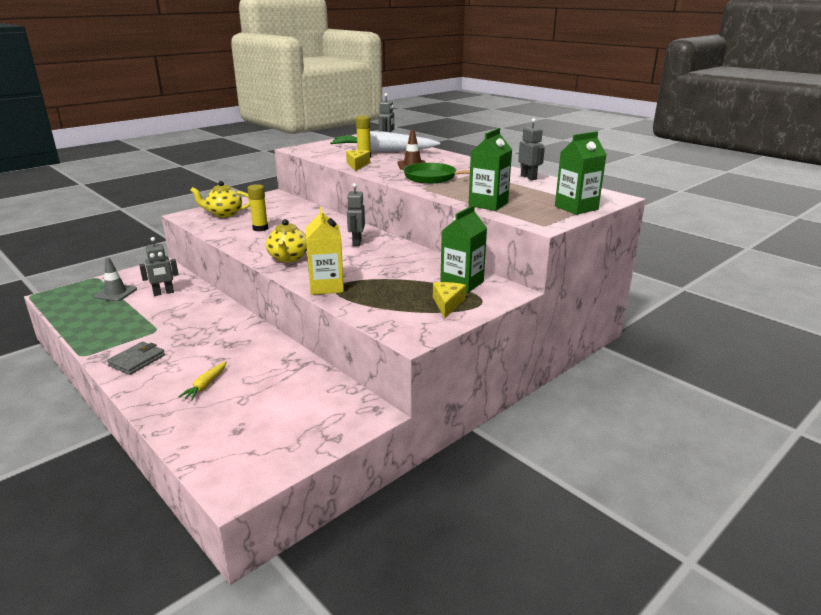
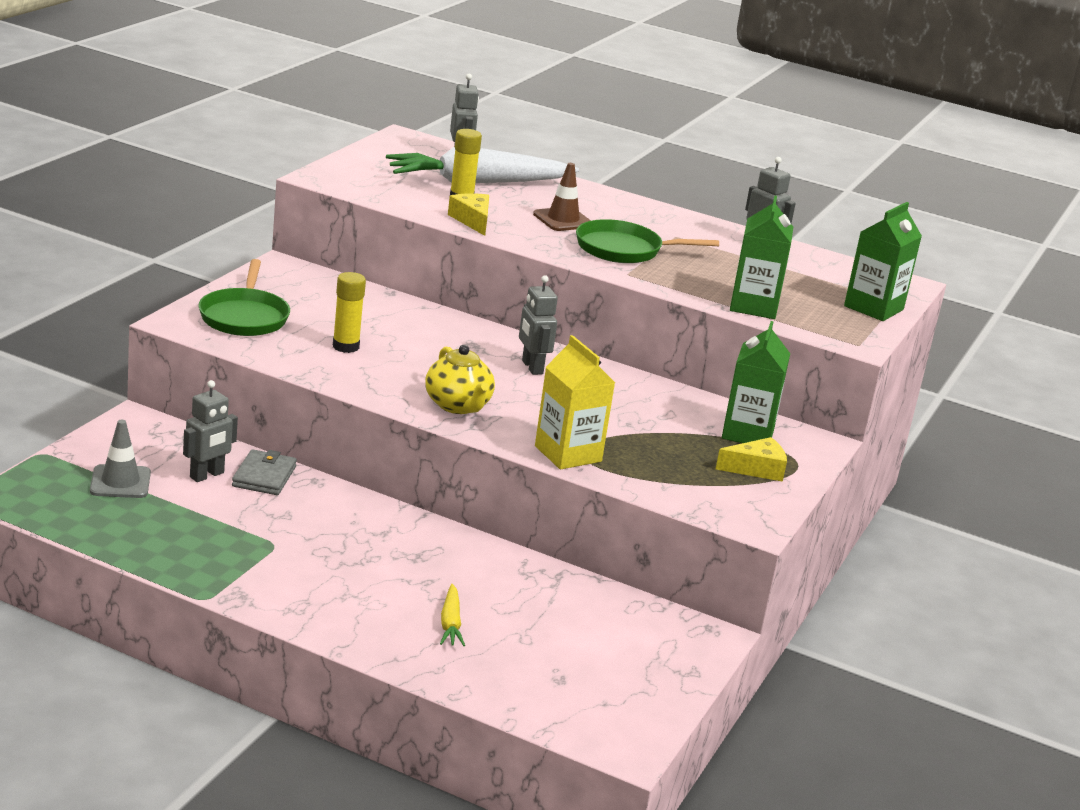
camera: 25 degrees left, 0 degrees up
(137, 360) = (303, 597): grey wallet -> grey wallet (264, 476)
(224, 214) = (244, 317): yellow teapot -> green pan
(447, 304) = (756, 469): yellow cheese -> yellow cheese turned 90 degrees clockwise

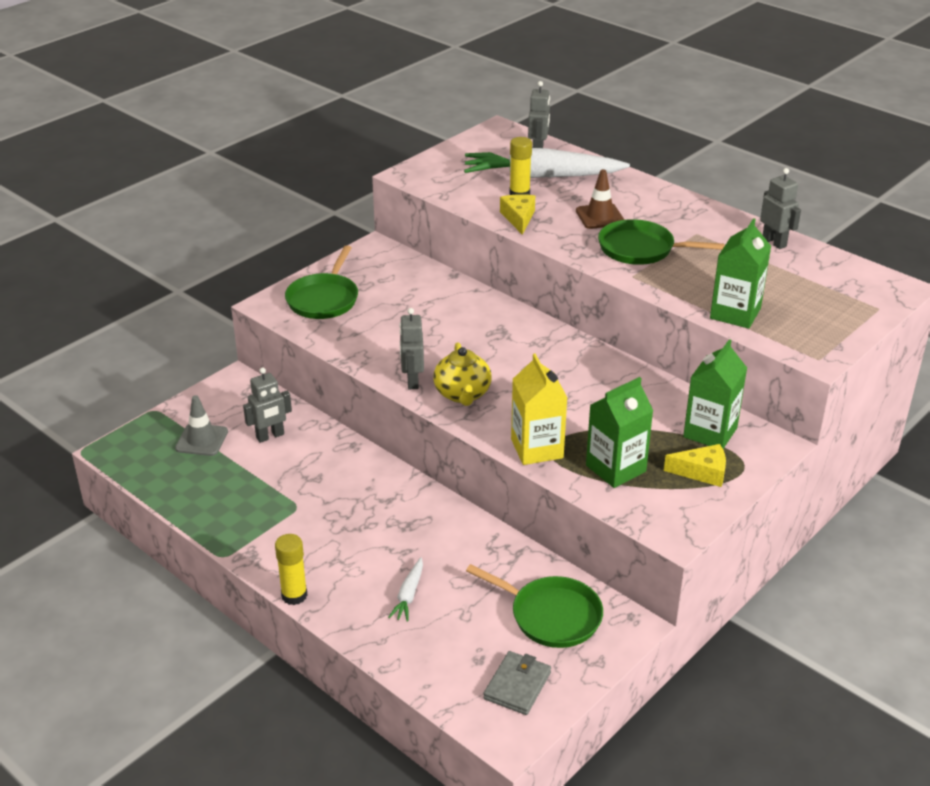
camera: 20 degrees right, 10 degrees up
(264, 476) = (314, 439): grey wallet -> grey wallet (517, 685)
(345, 346) = (393, 330): yellow glue stick -> yellow glue stick (294, 595)
(450, 623) = (409, 595): yellow carrot -> white carrot
(532, 367) = (543, 355): grey robot -> grey robot (412, 381)
(622, 632) = (551, 615): none -> green pan
(873, 308) = (853, 316): green carton -> green carton (615, 468)

